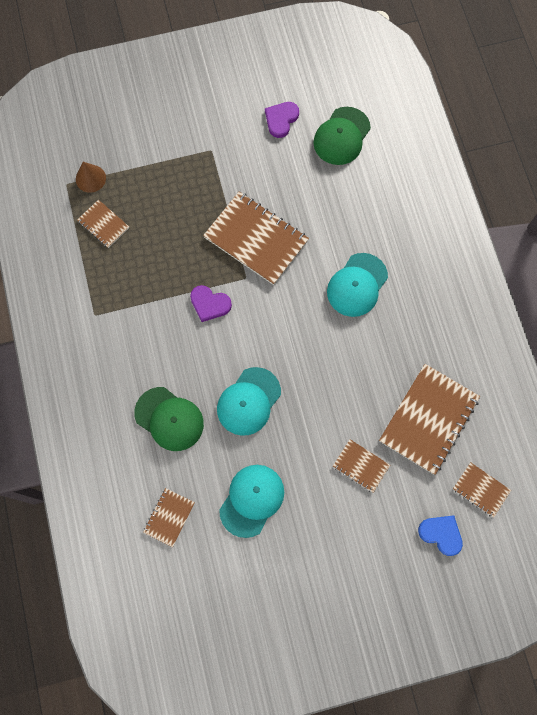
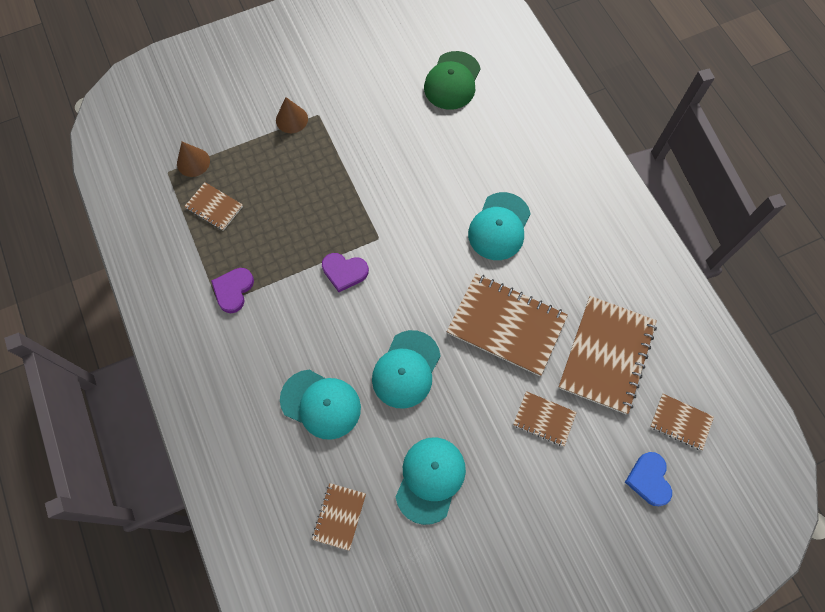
camera: 10 degrees left, 5 degrees down
(169, 419) = (321, 404): green cap -> turquoise cap
(186, 151) = (291, 119): none -> brown cone
(256, 239) = (382, 197): brown notebook -> brown notebook (506, 325)
(281, 119) = (386, 74): purple heart -> purple heart (233, 290)
(441, 534) = (649, 479): blue heart -> blue heart turned 120 degrees counterclockwise

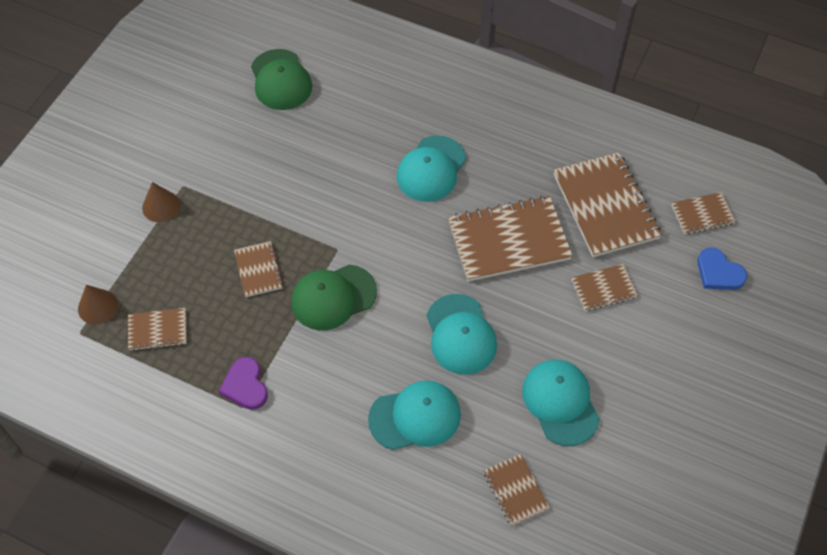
camera: 40 degrees left, 10 degrees down
(313, 213) = (258, 270): none -> brown notebook
(344, 272) = (333, 297): purple heart -> green cap
(499, 226) = (431, 169): turquoise cap -> turquoise cap turned 45 degrees clockwise

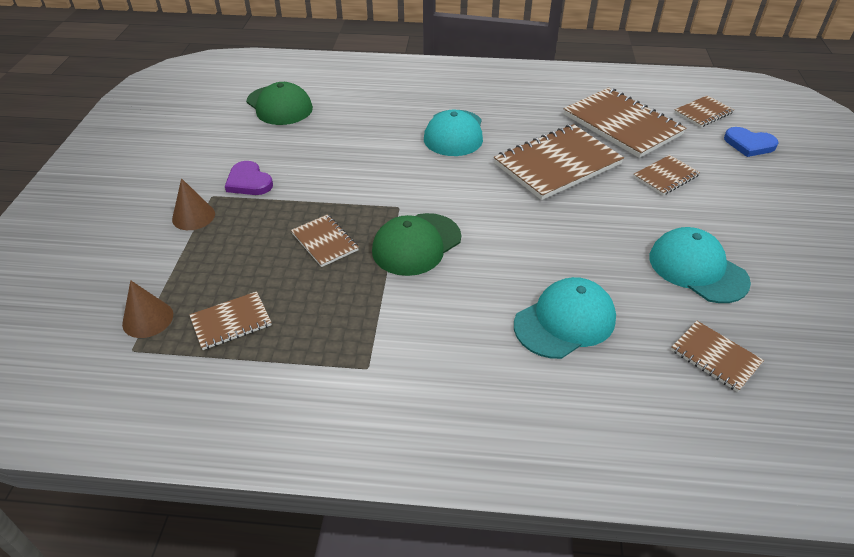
camera: 20 degrees left, 15 degrees down
(245, 385) = (360, 346): purple heart -> purple heart (249, 182)
(460, 335) = (563, 241): turquoise cap -> none

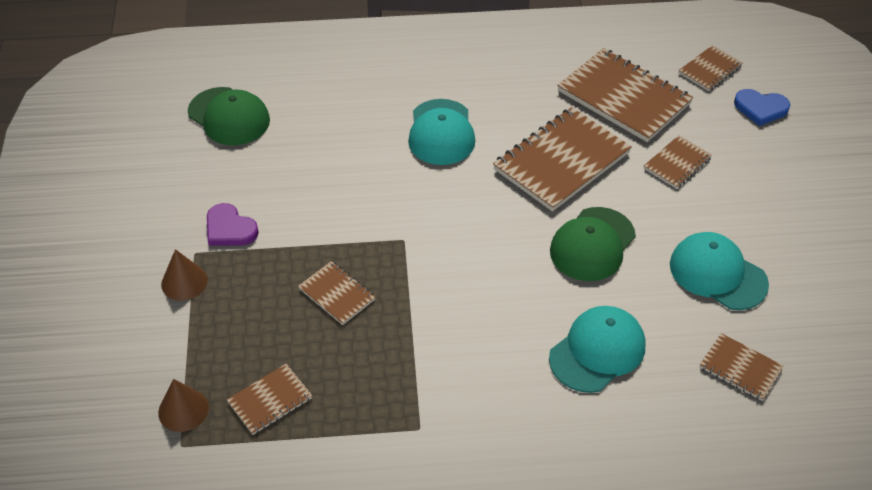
camera: 10 degrees left, 5 degrees up
(416, 244) = (433, 284): green cap -> green cap (592, 244)

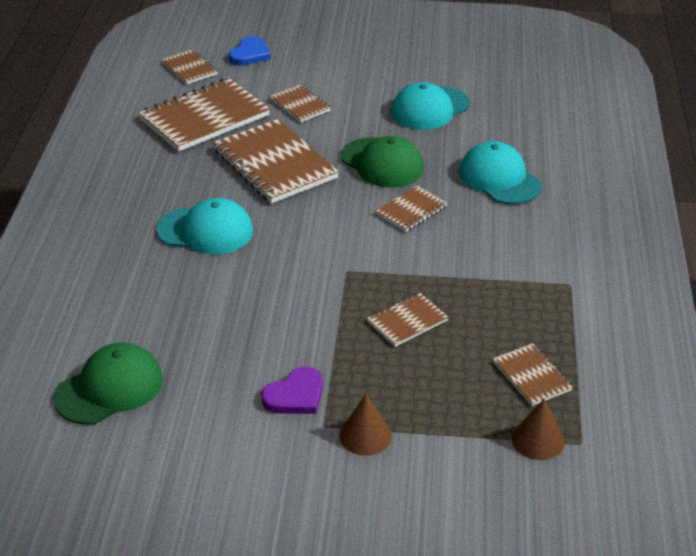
camera: 80 degrees left, 10 degrees down
(740, 368) = (525, 116): brown notebook -> brown notebook (411, 210)

